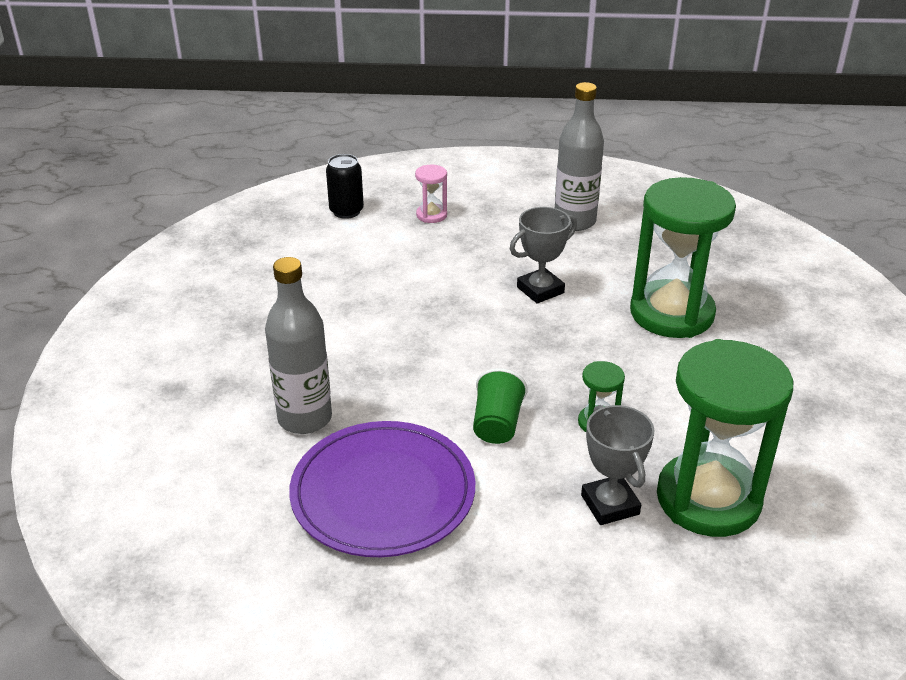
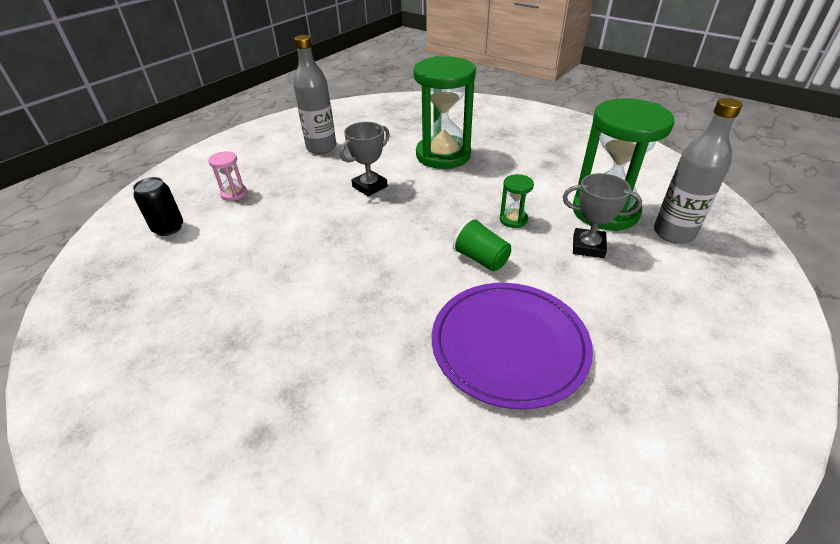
camera: 55 degrees left, 5 degrees up
(305, 418) = (388, 355): grey bottle -> grey bottle (673, 233)
(540, 290) = (370, 186): grey trophy -> grey trophy turned 45 degrees clockwise

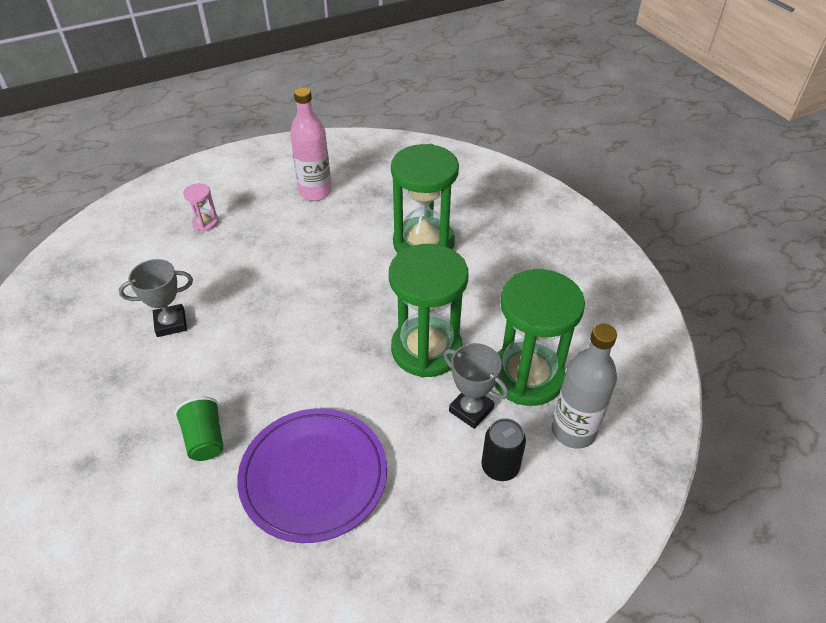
camera: 25 degrees right, 5 degrees up
(168, 228) = (134, 243): black can -> black can (500, 467)
(321, 147) = (315, 192): grey bottle -> pink bottle
(370, 186) = (325, 258): grey trophy -> grey trophy (171, 323)
(481, 259) = (360, 381): green cup -> green cup (205, 439)
(513, 220) = (426, 349): green hourglass -> green hourglass, size x2.35

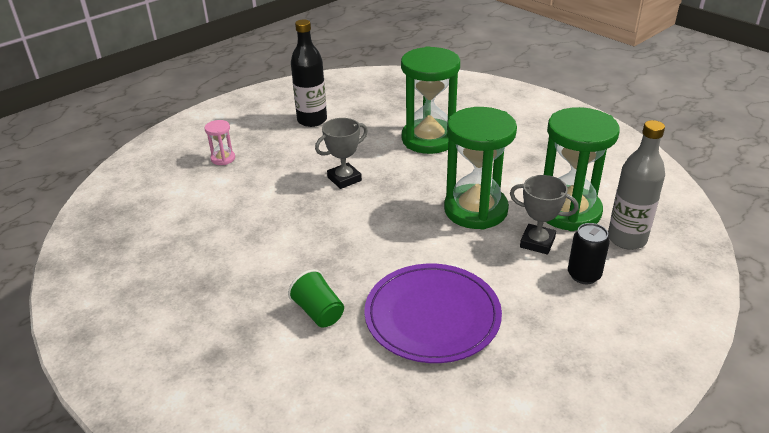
camera: 15 degrees left, 10 degrees down
(171, 323) = (234, 236): grey trophy -> grey trophy (344, 179)
(315, 192) = (312, 120): pink bottle -> black bottle

